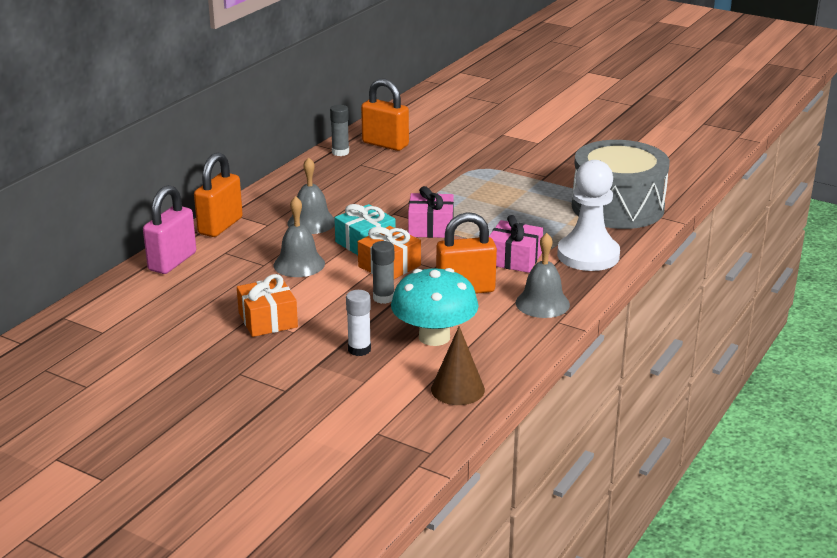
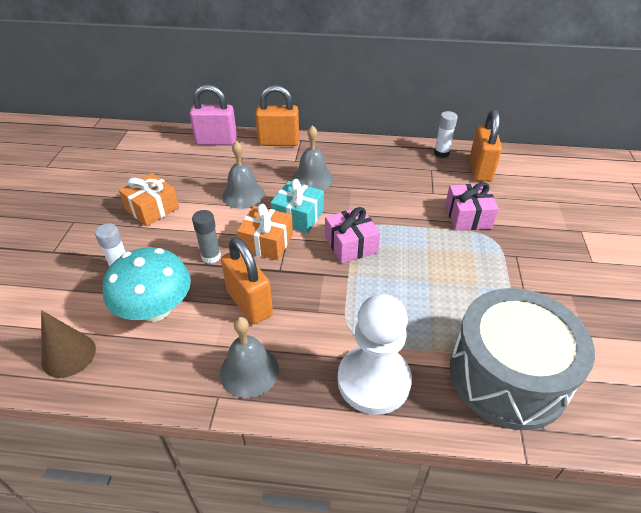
camera: 65 degrees right, 15 degrees up
(340, 152) = (441, 153): grey glue stick -> white glue stick
(514, 259) = (328, 320): pink gift -> pink gift (468, 216)

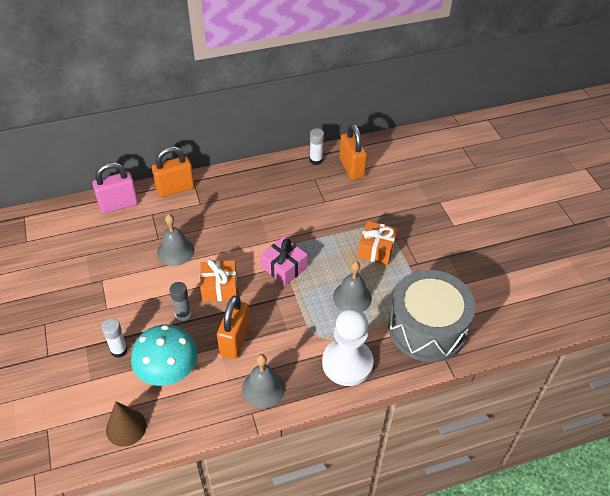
camera: 25 degrees left, 5 degrees up
(152, 209) = (106, 289): orange gift -> orange gift (376, 249)
(249, 303) = (235, 341): orange padlock -> orange padlock turned 75 degrees clockwise
(298, 216) = (231, 256): turquoise gift -> none
(313, 178) = (224, 217): grey bell -> grey bell (352, 297)
(468, 216) = (358, 215): pink gift -> none

